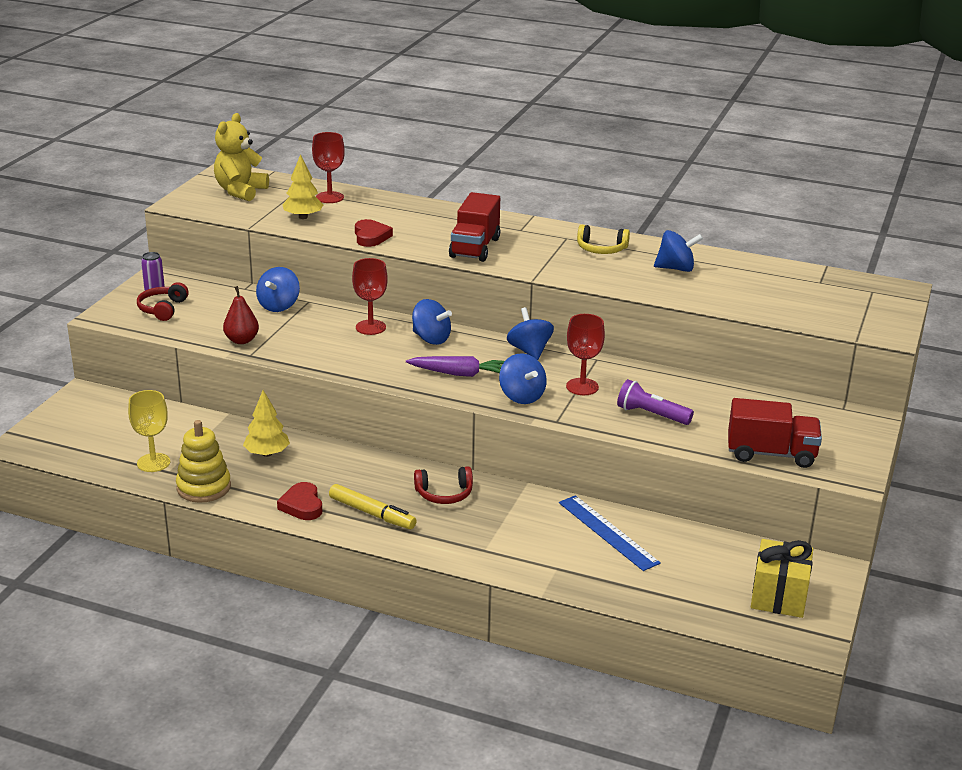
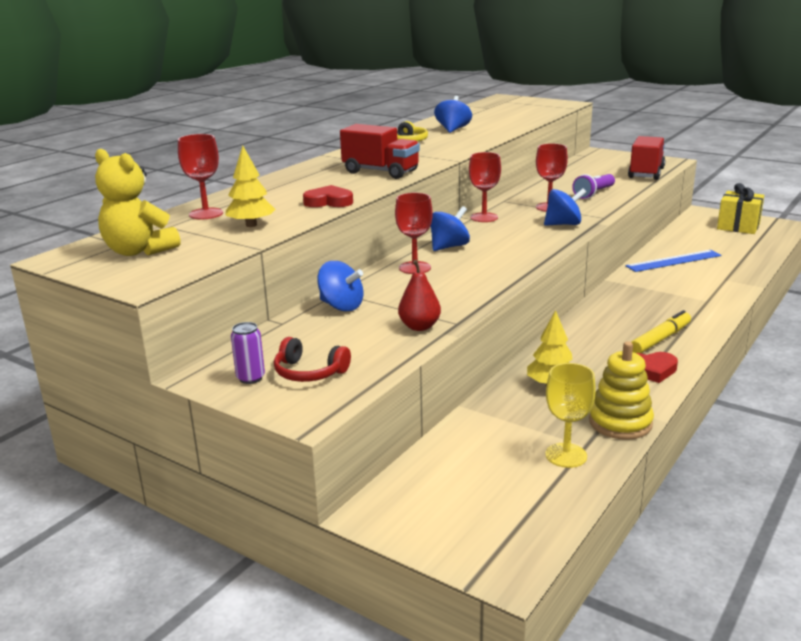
camera: 75 degrees left, 5 degrees down
(444, 494) = (625, 309): red headphones -> none
(460, 374) = (520, 240): purple carrot -> none
(529, 351) = (484, 217): blue spinning top -> red goblet

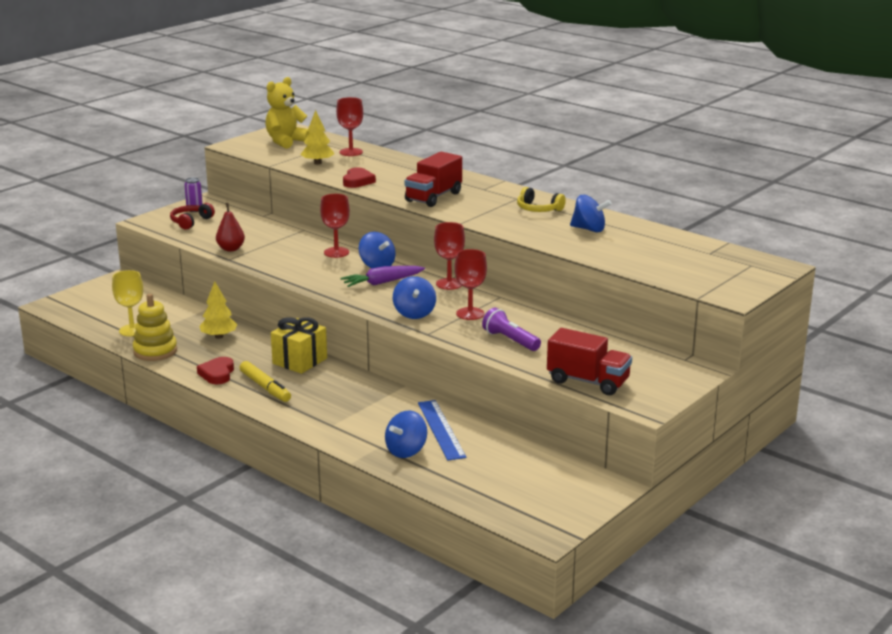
camera: 95 degrees right, 0 degrees up
(341, 306) = (278, 230): blue spinning top -> blue spinning top (406, 451)
(495, 241) = (382, 283): none -> purple carrot
(738, 226) = (547, 497): yellow gift -> yellow gift (300, 361)

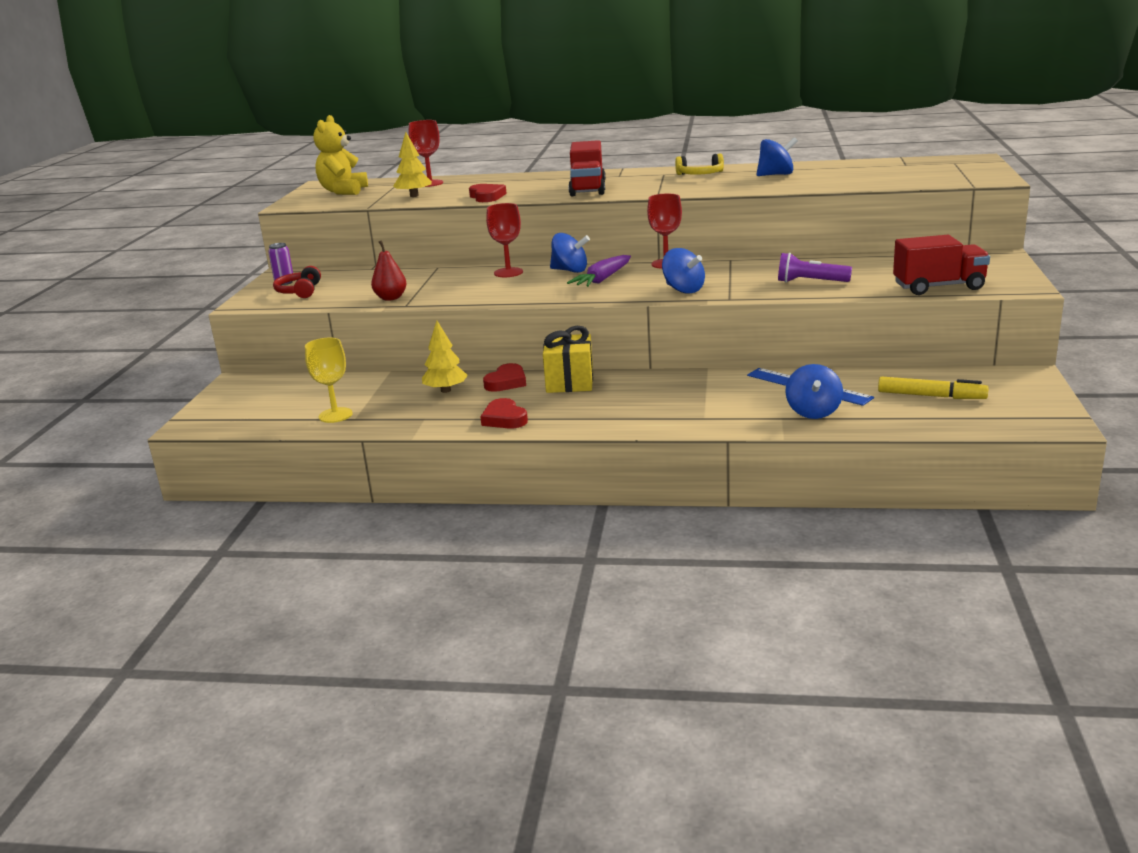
camera: 30 degrees left, 0 degrees up
(155, 351) = (397, 423): yellow stacking toy -> none
(263, 345) = (506, 382): none -> red heart
(265, 387) = (576, 412): yellow marker -> yellow marker (930, 396)
(470, 314) = (733, 276): red goblet -> none

